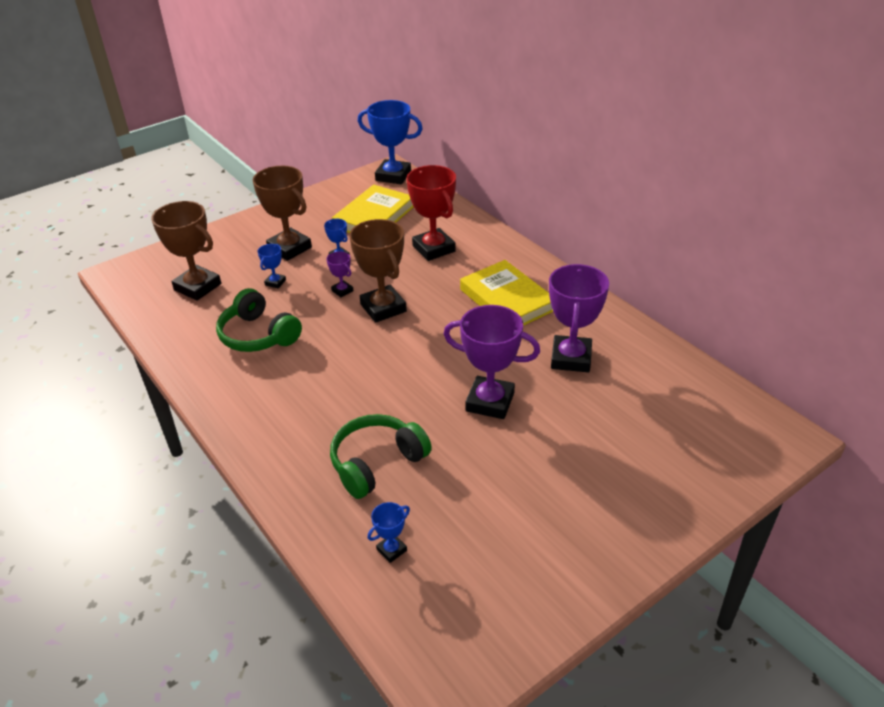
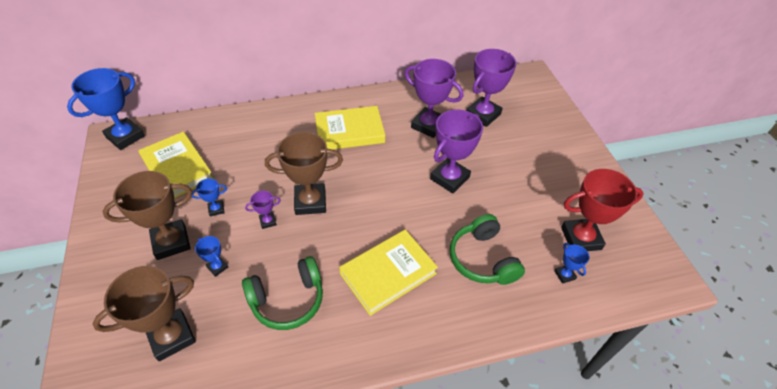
camera: 70 degrees left, 10 degrees up
(319, 391) = (388, 273): none -> yellow book
(434, 249) = (257, 147): red trophy -> red trophy (581, 238)
(638, 404) = (483, 114): none -> purple trophy

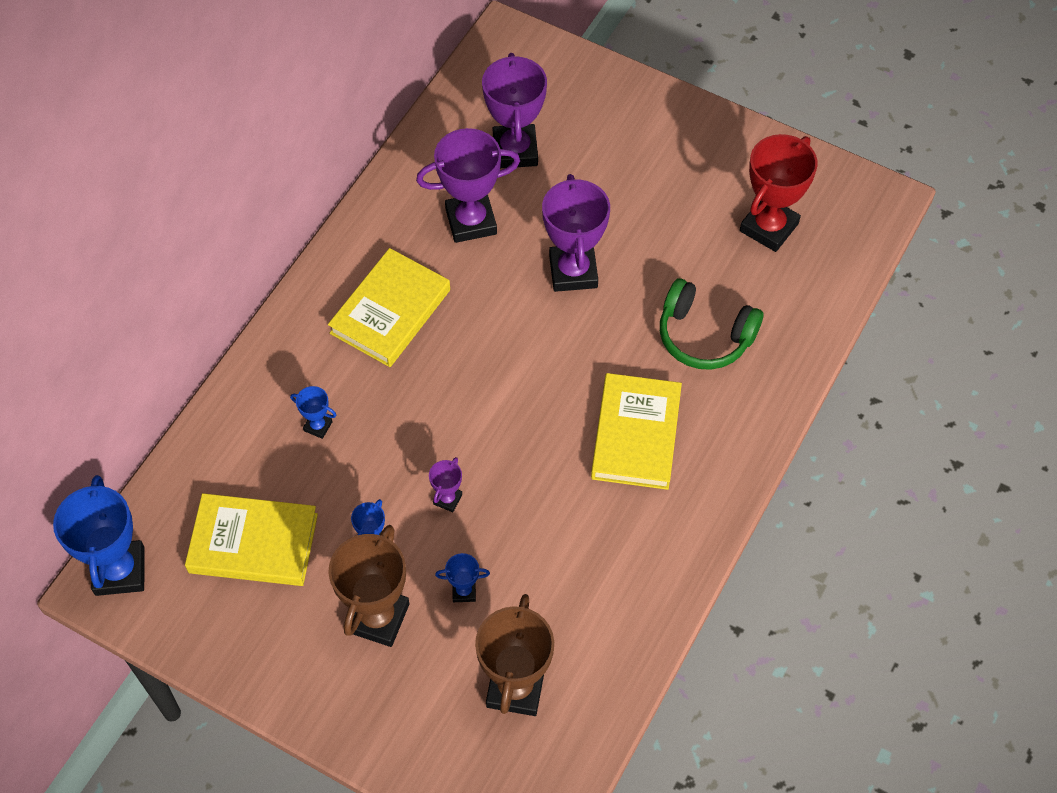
camera: 45 degrees left, 10 degrees up
(288, 300) = (576, 551): green headphones -> none
(310, 202) = (462, 436): brown trophy -> none
(564, 275) = (791, 283): blue trophy -> blue trophy (318, 426)

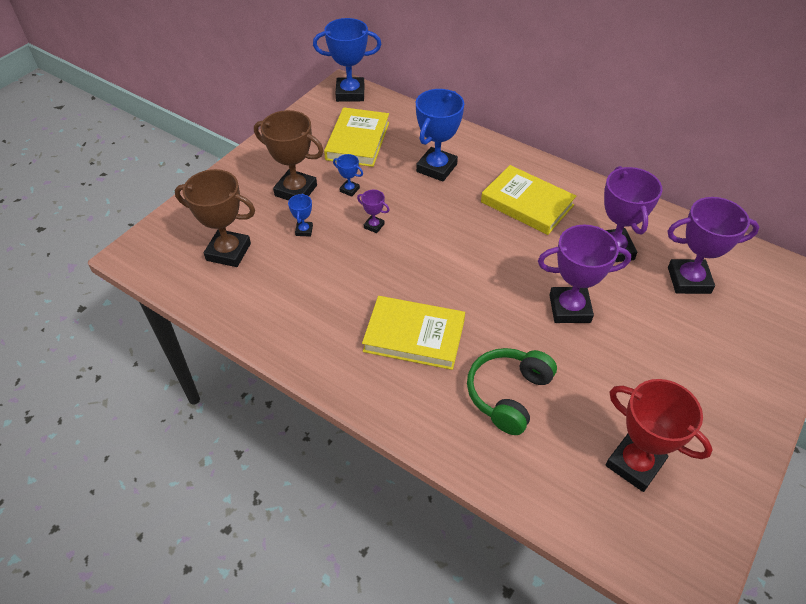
camera: 95 degrees right, 10 degrees down
(318, 426) = (436, 168): blue trophy -> blue trophy, size x2.15

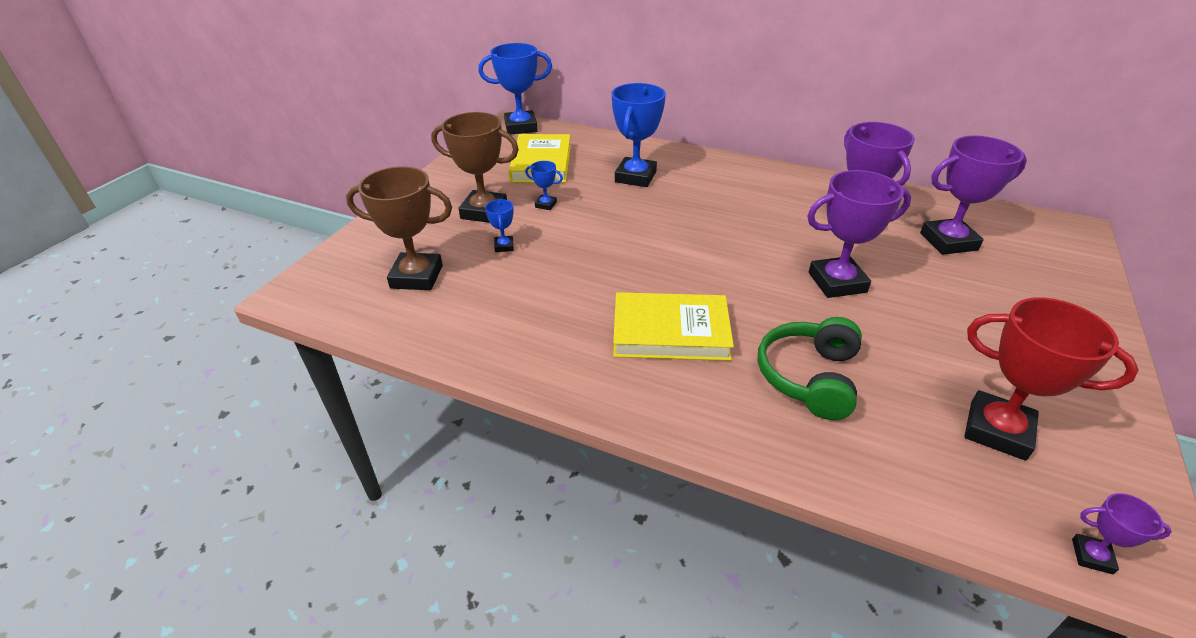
camera: 10 degrees left, 10 degrees down
(374, 226) = (584, 233): purple trophy -> purple trophy (1092, 556)
(527, 203) = (745, 196): yellow book -> none

